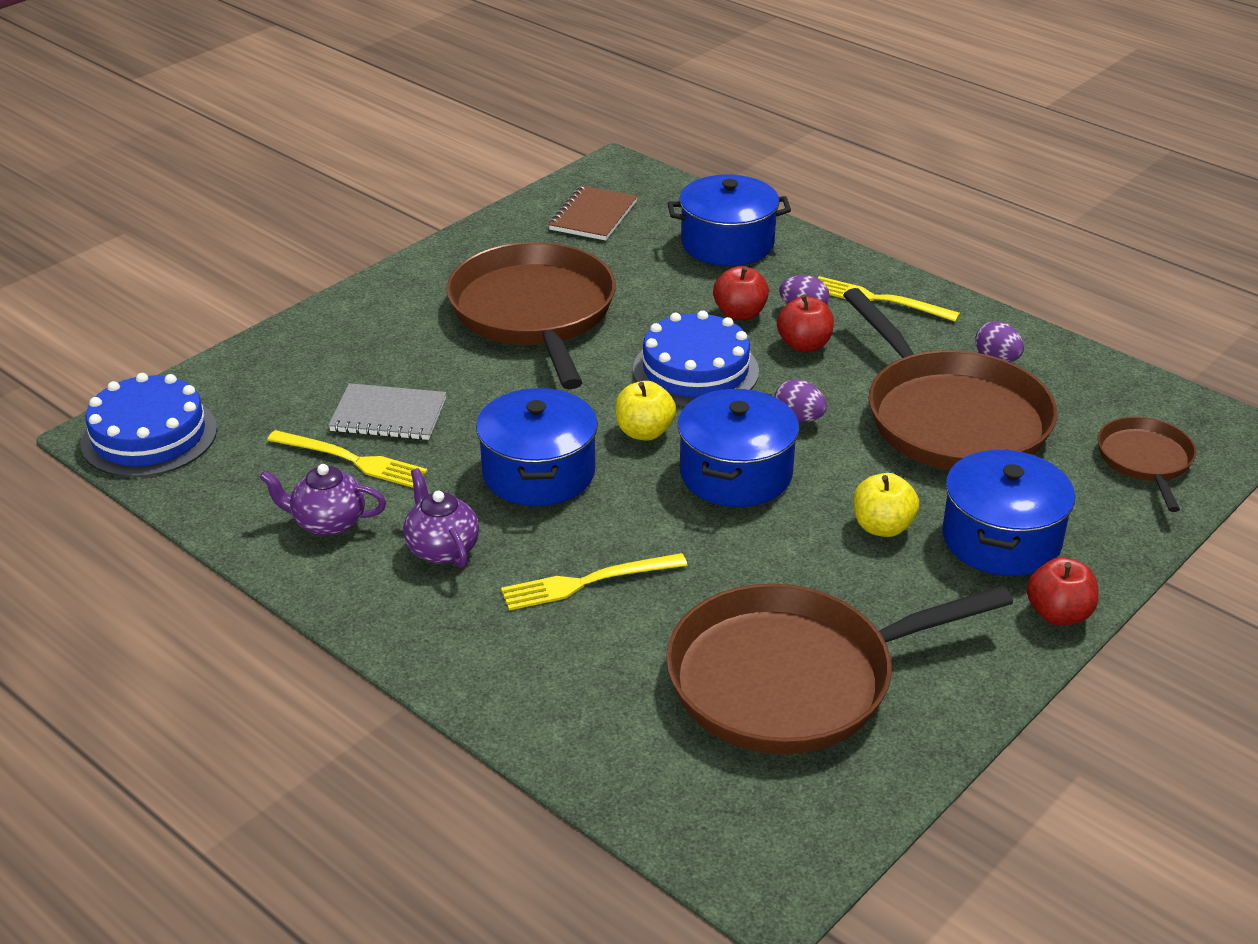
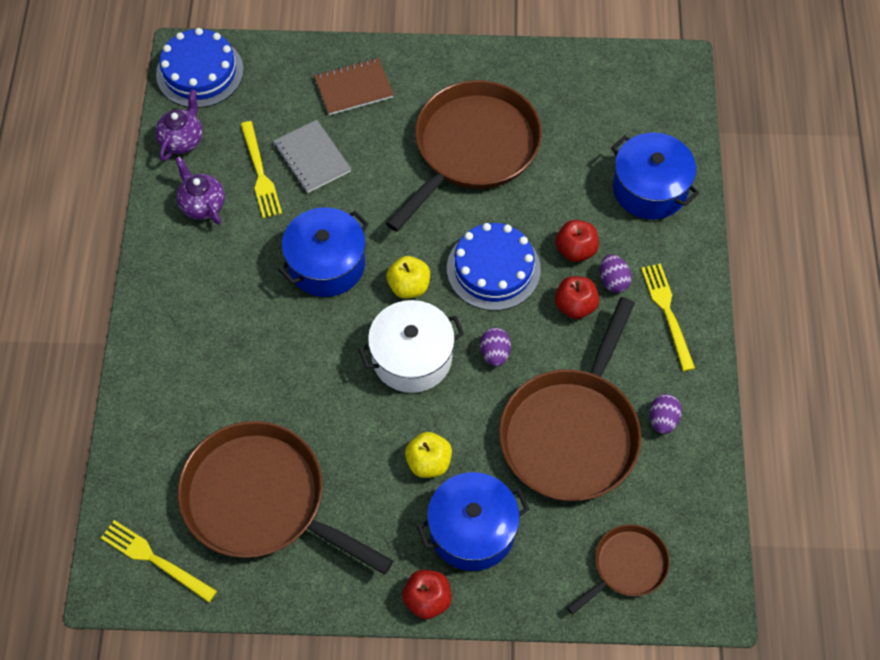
camera: 50 degrees right, 25 degrees up
(442, 549) = (226, 270): purple teapot -> purple teapot (182, 140)
(587, 582) = (257, 354): yellow fork -> yellow fork (155, 560)
(593, 216) = (608, 97): brown notebook -> brown notebook (354, 88)
(735, 473) = (412, 357): blue pot -> white pot

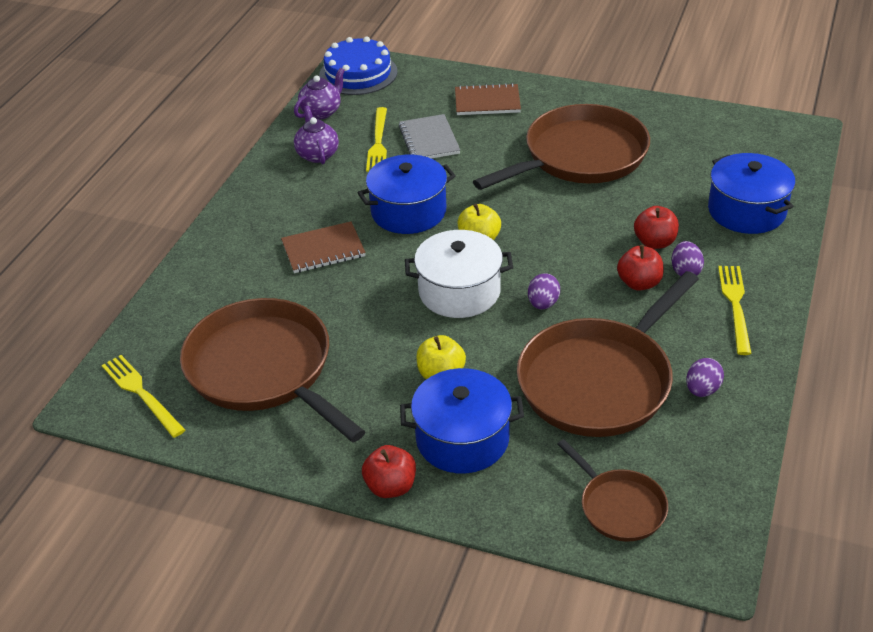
camera: 20 degrees right, 20 degrees down
(259, 335) = (323, 249): none -> brown notebook
(493, 269) = (566, 242): blue cake -> none
(627, 566) = (619, 507): brown pan -> brown pan turned 75 degrees clockwise

